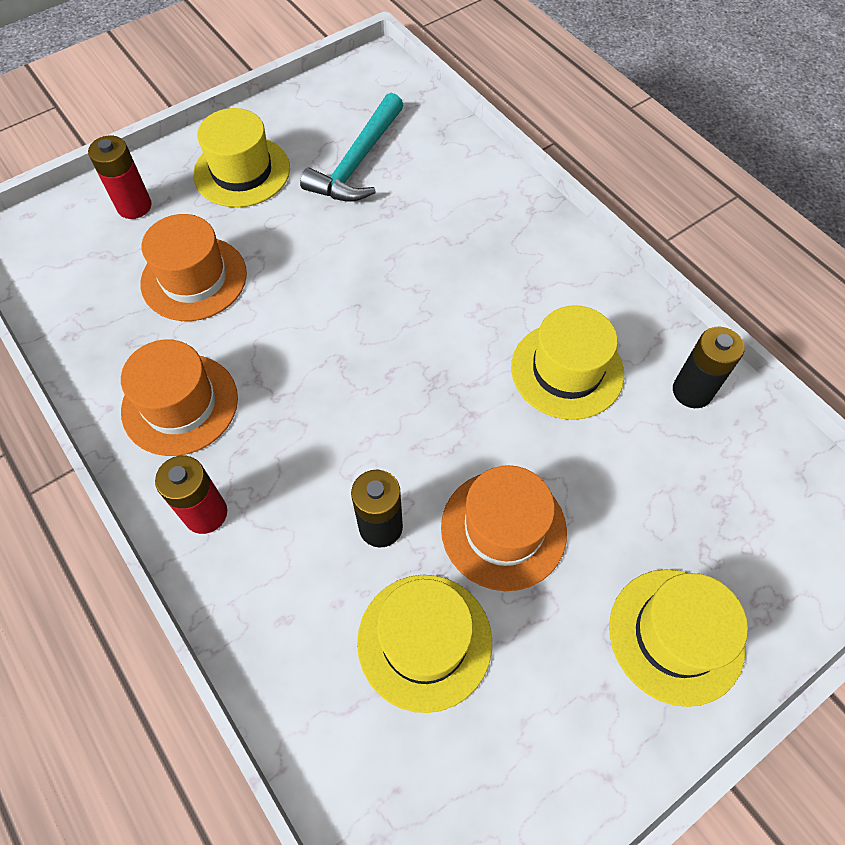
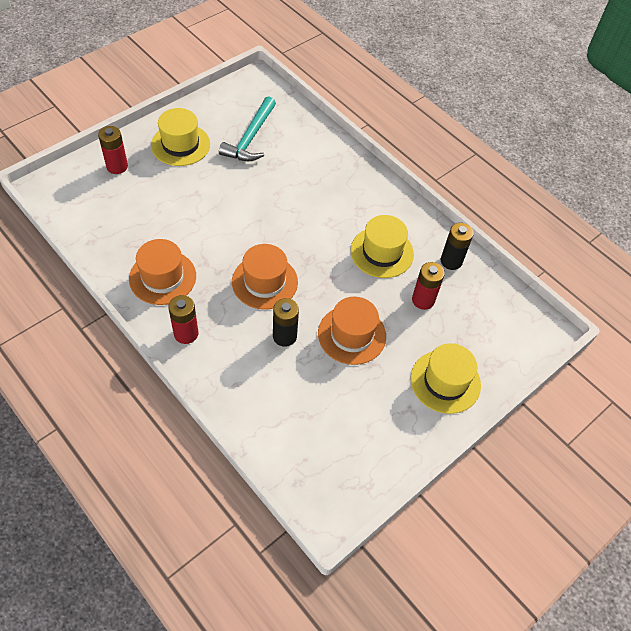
camera: 10 degrees left, 5 degrees down
(194, 278) = (160, 208): orange hat -> orange hat (264, 282)
(424, 641) = (313, 390): yellow hat -> none
(638, 465) = (423, 300): none -> red battery

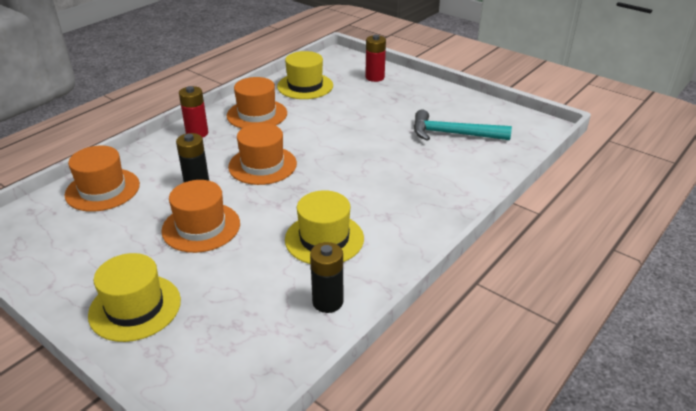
camera: 85 degrees right, 20 degrees down
(180, 144) = (419, 100): yellow hat -> yellow hat (305, 86)
(274, 418) = (102, 190): none -> orange hat
(423, 300) = (257, 279): red battery -> none

